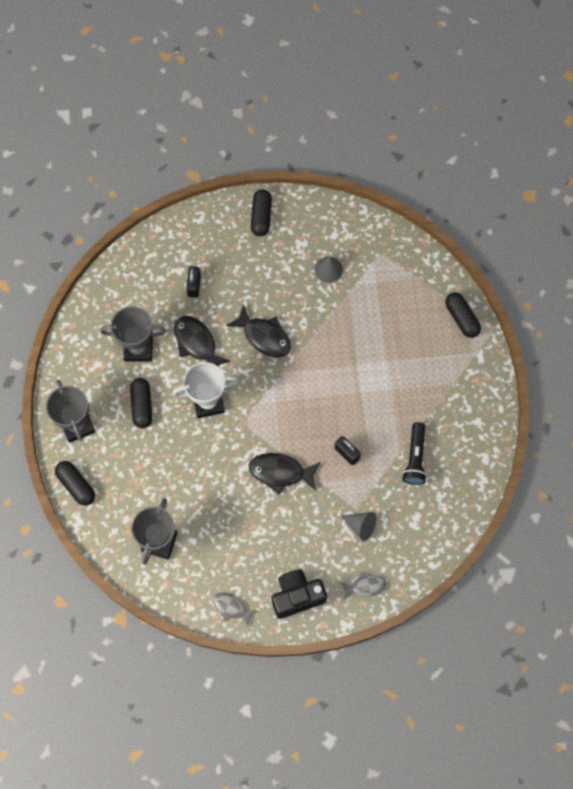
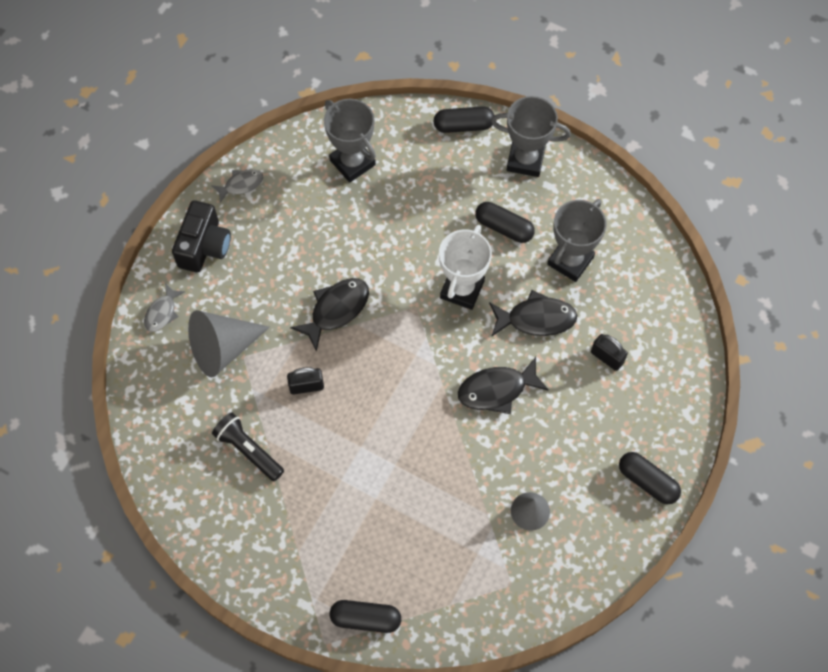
camera: 125 degrees right, 5 degrees down
(360, 526) = (223, 348): grey cone -> grey cone, size x1.80

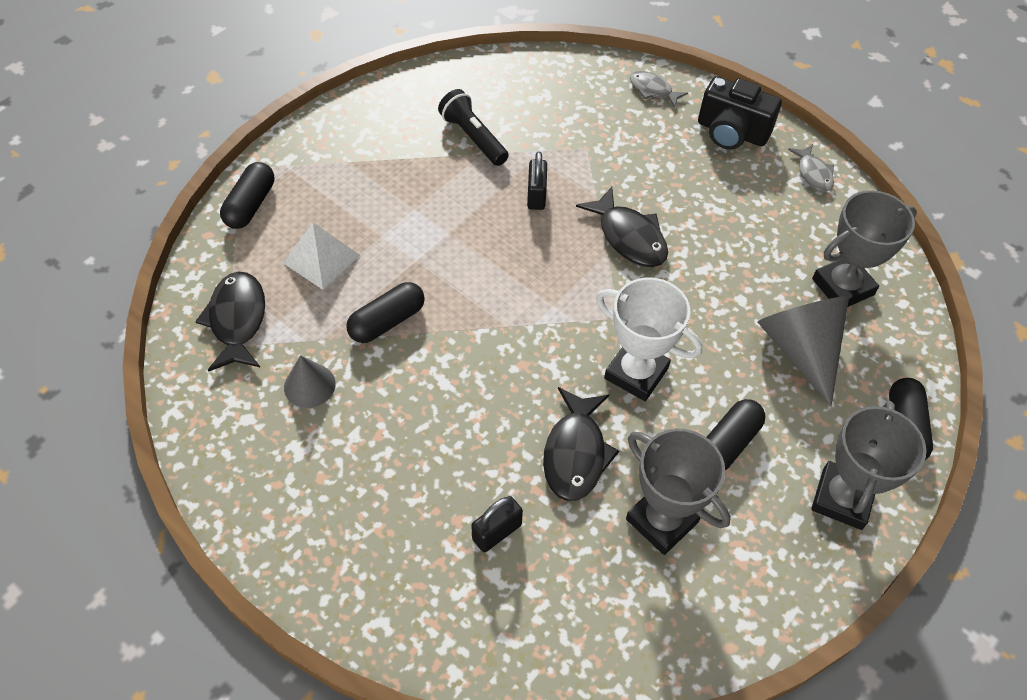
camera: 100 degrees right, 10 degrees down
(223, 348) = (599, 132): grey cone -> grey cone (800, 349)
(248, 450) = (473, 138): black flashlight -> black flashlight turned 90 degrees counterclockwise
(410, 539) = (321, 259): none -> white pyramid
(497, 390) = (482, 383): black fish -> black fish (237, 320)
(647, 481) = (297, 537): black capsule -> black capsule (387, 321)

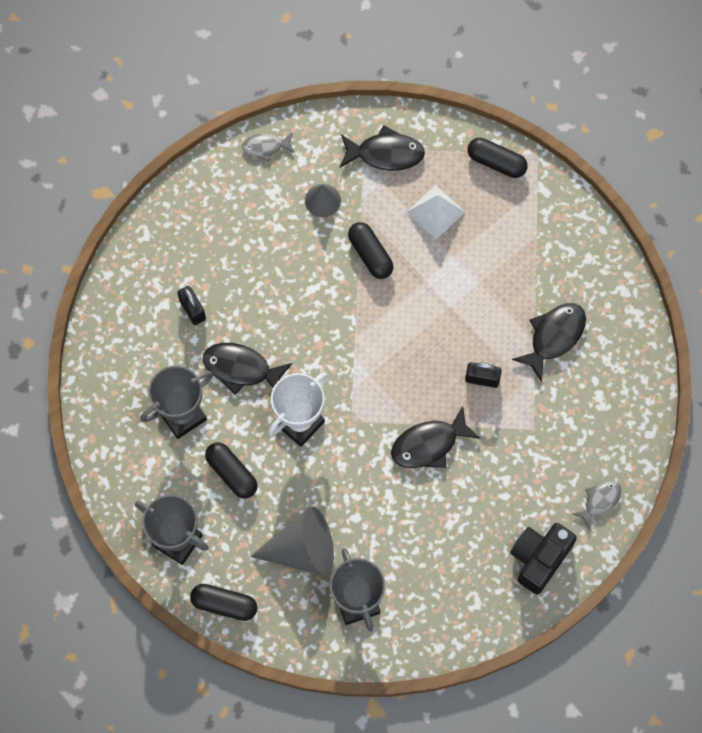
camera: 100 degrees right, 15 degrees up
(473, 138) = (554, 337): black flashlight -> black fish
(813, 174) = (481, 617): grey fish -> grey fish (266, 147)

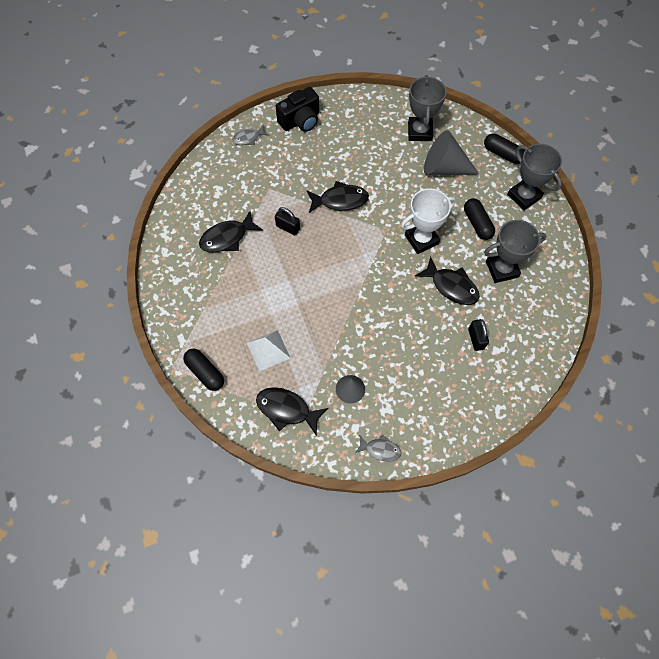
camera: 160 degrees left, 5 degrees down
(370, 254) = (330, 335): black capsule -> none

